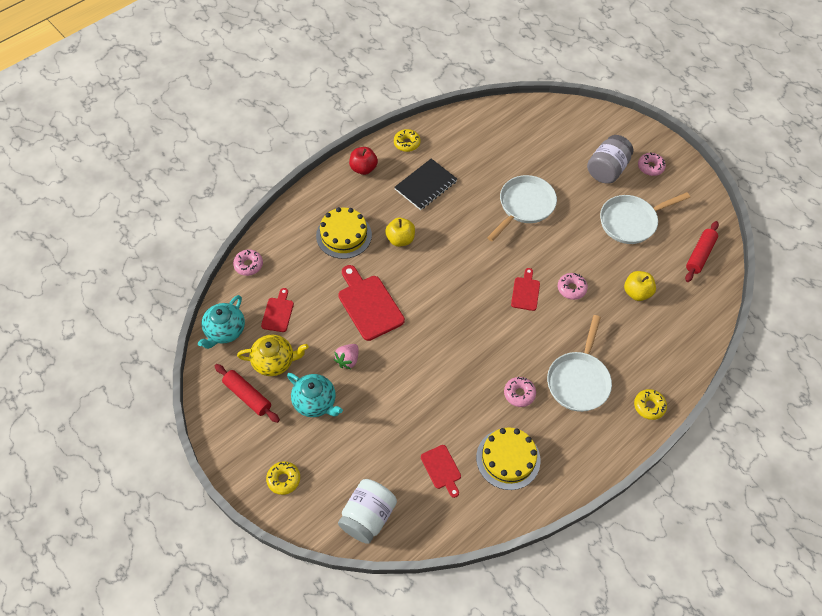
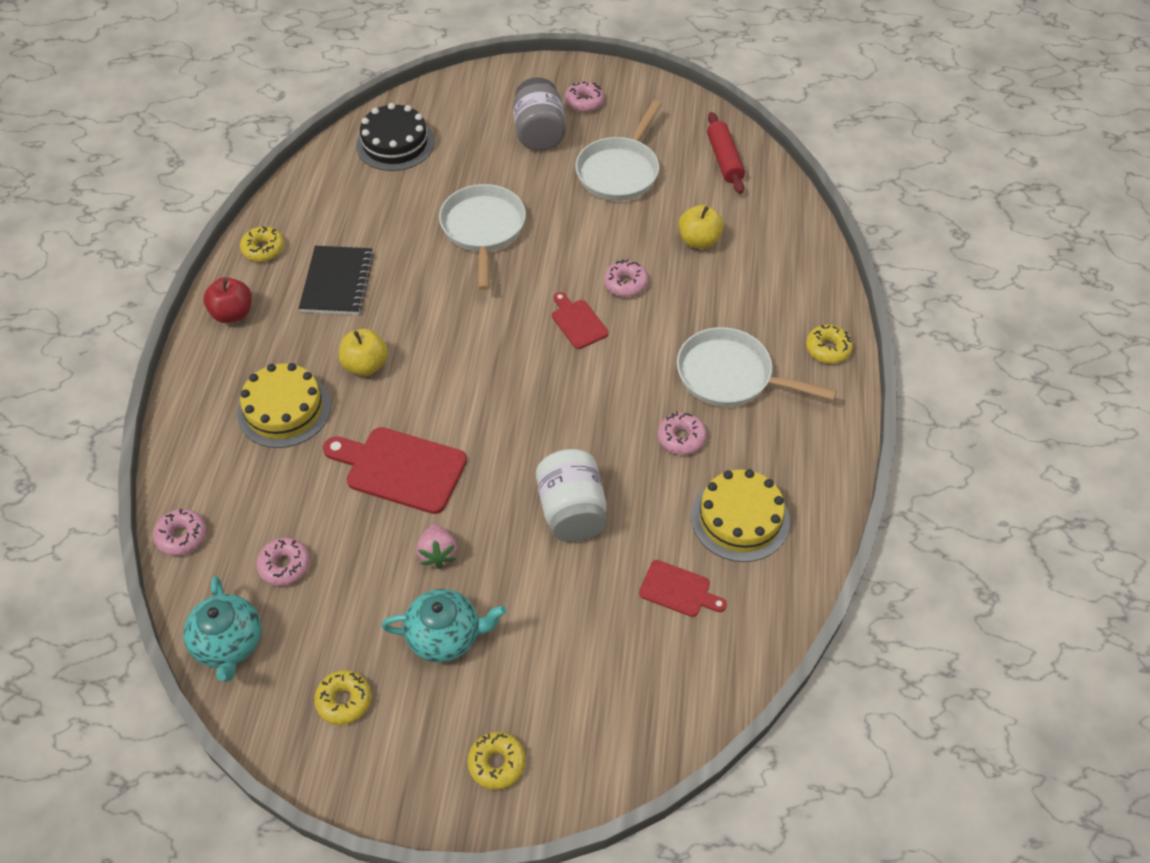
camera: 40 degrees left, 5 degrees down
(247, 396) = (344, 700): red rolling pin -> yellow donut
(274, 361) = (340, 629): yellow teapot -> none
(278, 313) = (285, 565): red cutting board -> pink donut
(368, 517) = (647, 717): white jar -> white jar (572, 511)
(523, 126) = (395, 143): none -> black cake
(578, 380) = (730, 376): white pan -> white pan turned 135 degrees clockwise

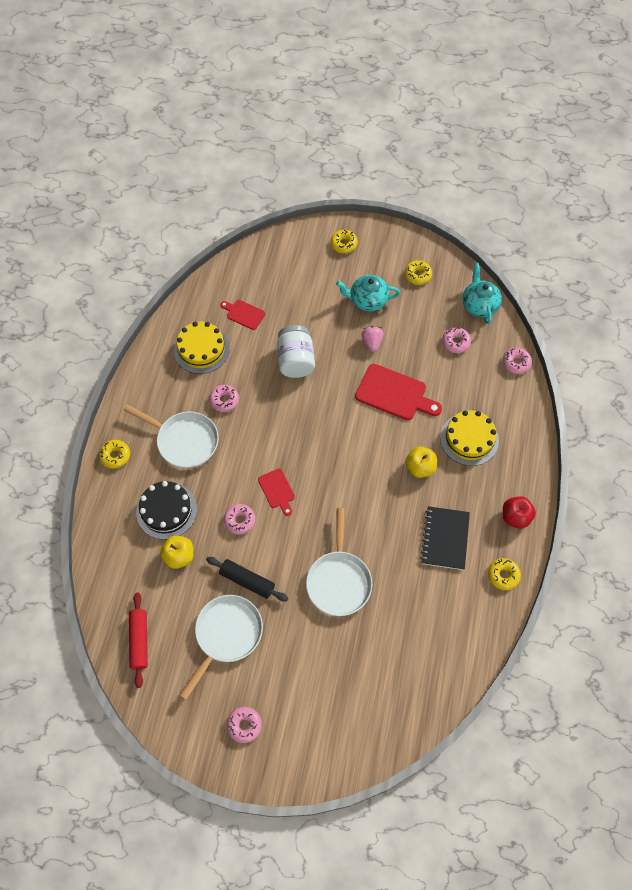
camera: 175 degrees left, 10 degrees up
(395, 143) = (410, 684): black cake -> black cake (166, 510)
(539, 133) = (287, 687): grey jar -> none
(603, 222) = (247, 581): none -> black rolling pin

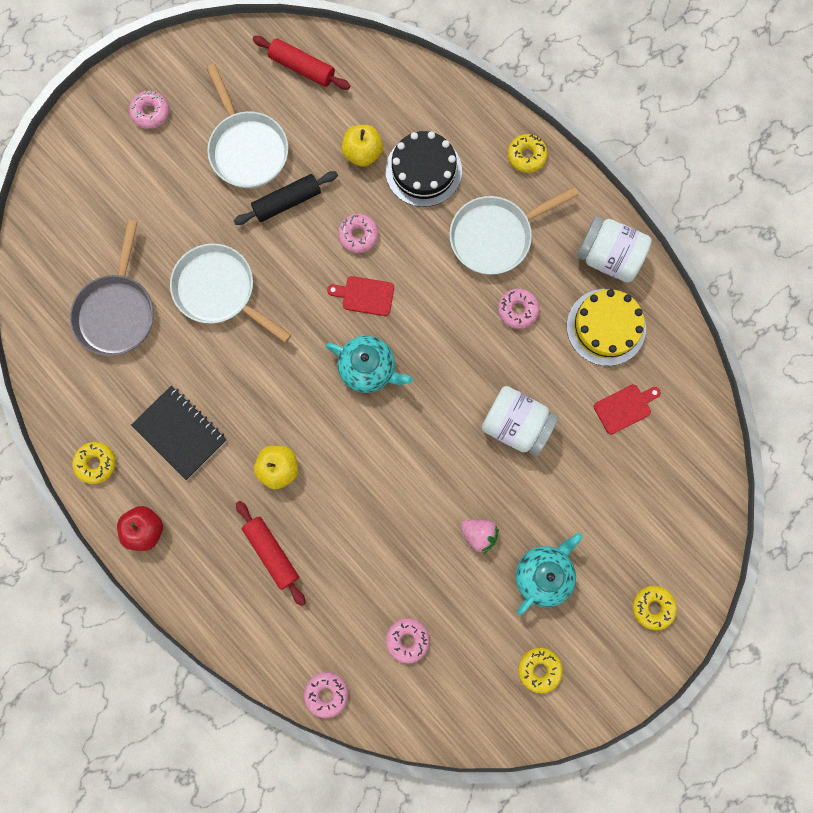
camera: 125 degrees right, 15 degrees up
(155, 372) = (608, 257): none -> white jar
(394, 394) = (391, 509): red cutting board -> none
(401, 636) = (117, 312): none -> grey pan
(469, 439) = (272, 552): yellow cake -> red rolling pin
(479, 305) = (440, 715): turquoise teapot -> turquoise teapot (368, 369)

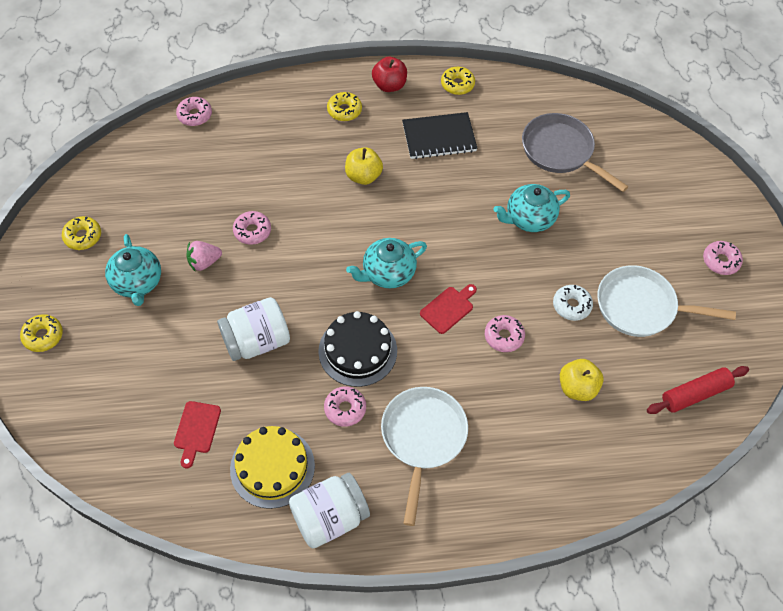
camera: 125 degrees right, 20 degrees down
(219, 291) = (529, 219): white pan -> turquoise teapot
(272, 552) = (310, 139): red rolling pin -> none
(287, 202) = (571, 305): black rolling pin -> white donut
(407, 640) = (181, 176): pink donut -> pink donut (252, 231)
(423, 170) = (527, 424): black cake -> black cake (357, 351)
(526, 156) = (478, 520): yellow donut -> yellow donut (344, 110)

